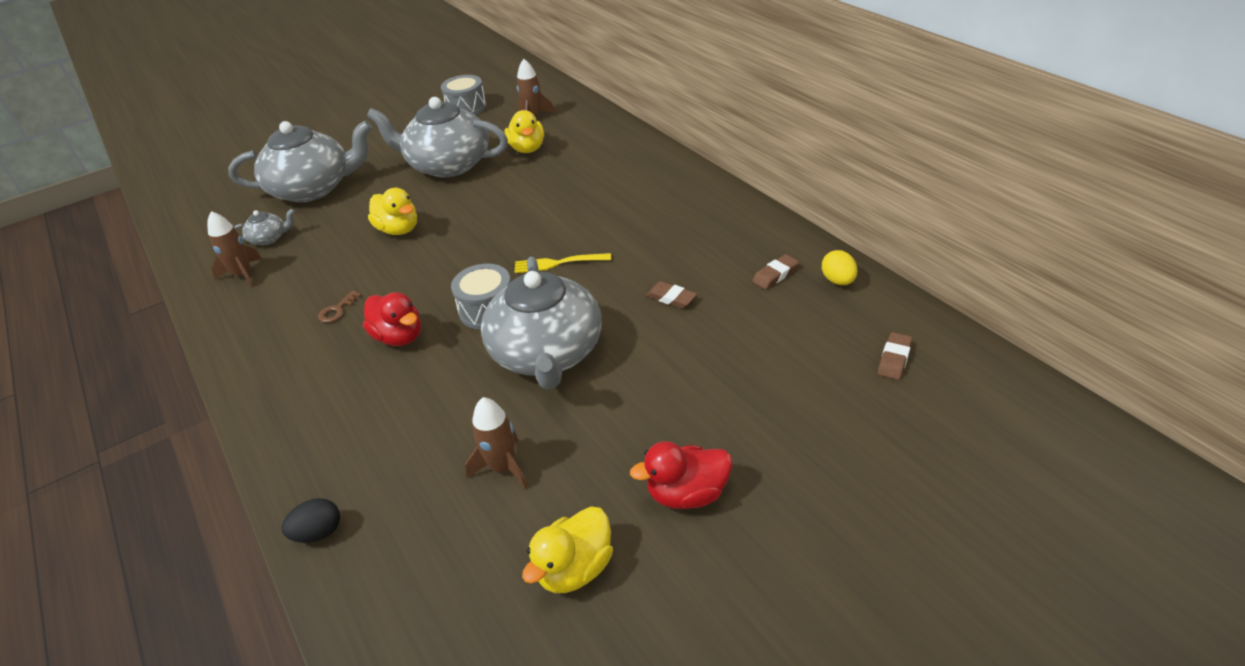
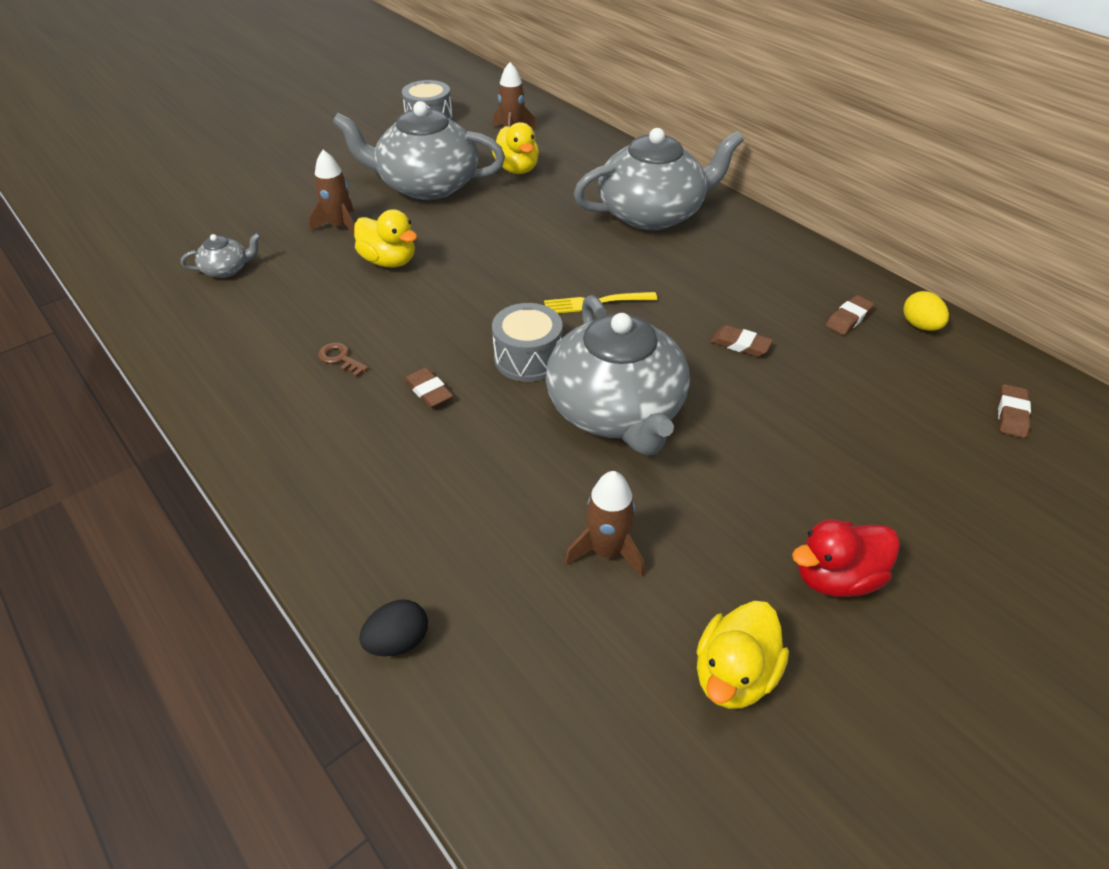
camera: 10 degrees left, 5 degrees up
(243, 275) = (205, 314): brown rocket -> brown rocket (340, 226)
(313, 188) = (266, 209): grey teapot -> grey teapot (652, 213)
(337, 310) = (340, 358): brown key -> brown key turned 105 degrees clockwise
(399, 337) = (428, 391): red duck -> brown eraser

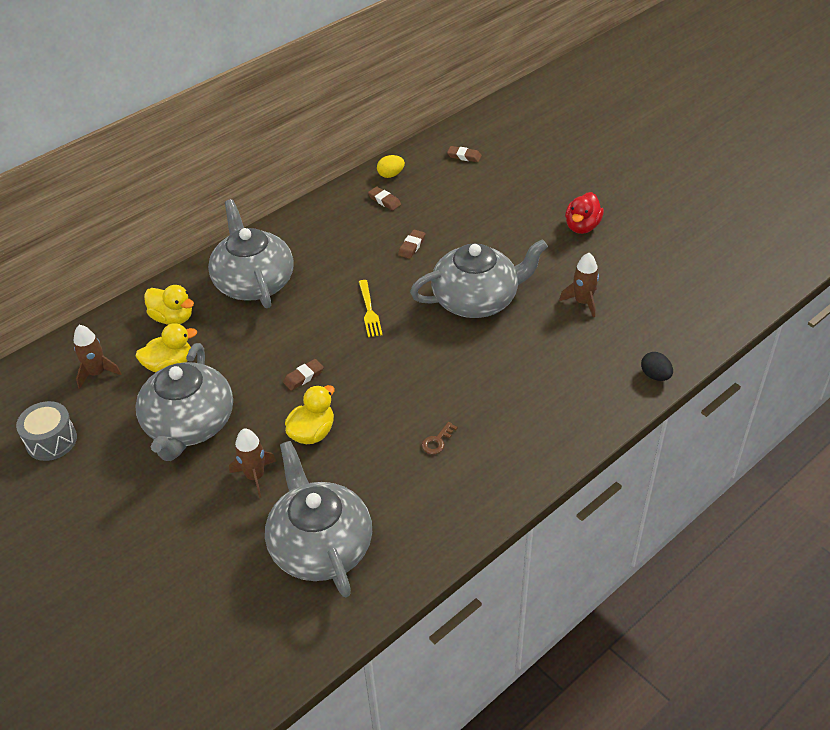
camera: 90 degrees left, 0 degrees up
(227, 269) = (320, 545): grey teapot -> grey teapot, size x2.38
(428, 391) = (467, 388): brown eraser -> brown eraser (303, 377)
(528, 358) = (431, 341): grey drum -> none
(733, 674) = (642, 262): yellow duck -> yellow duck (173, 318)
(836, 577) = (582, 226): red duck -> red duck turned 45 degrees clockwise

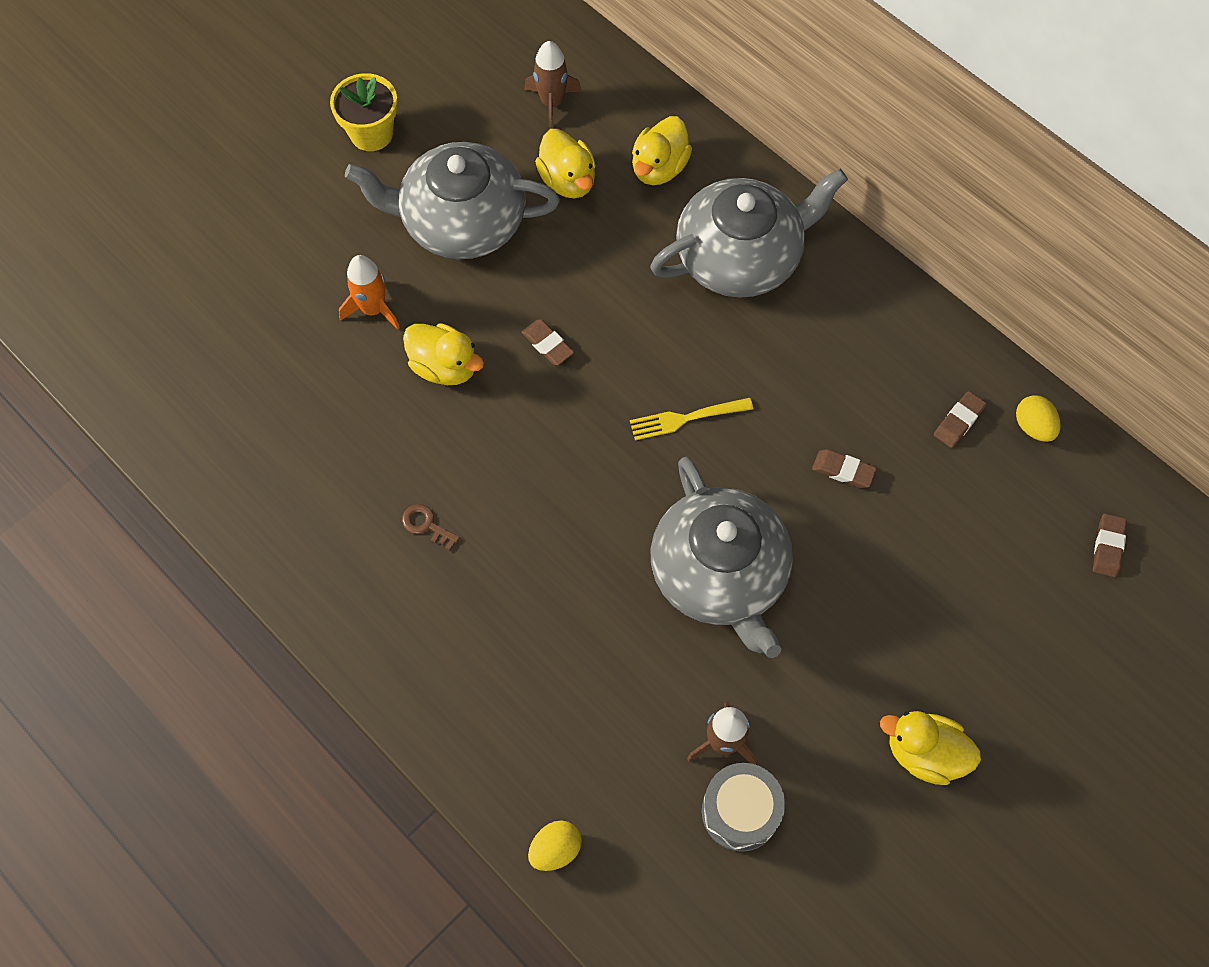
camera: 85 degrees right, 20 degrees up
(51, 441) = (438, 80): grey drum -> grey drum (740, 811)
(89, 482) = (371, 133): none -> yellow flower pot
(255, 476) = (373, 309): brown rocket -> orange rocket
(320, 545) = (262, 395): grey teapot -> none
(582, 226) = (924, 753): red duck -> yellow duck
(655, 375) = (555, 849): black egg -> yellow egg

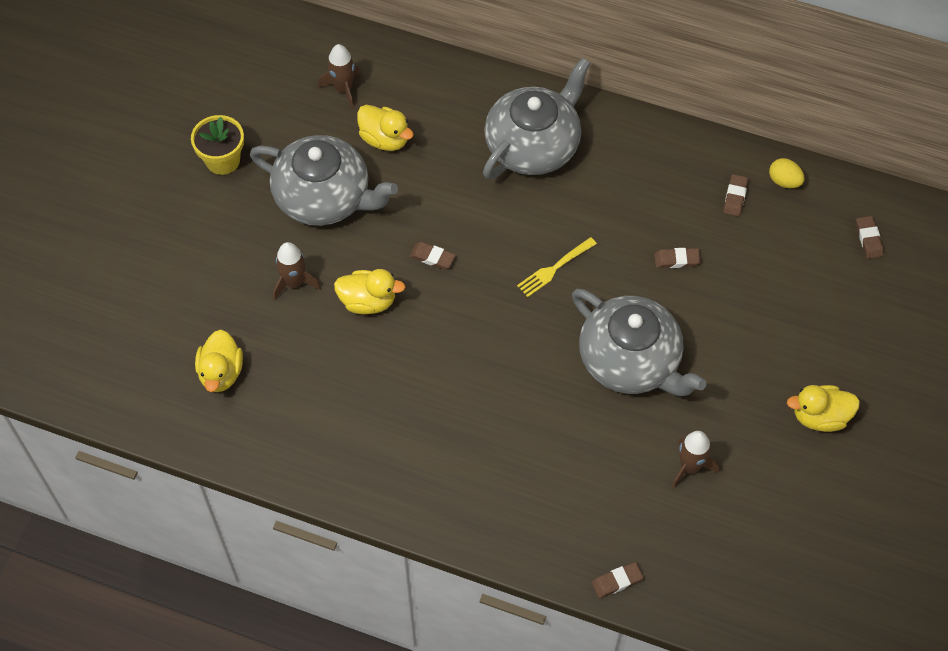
camera: 25 degrees left, 5 degrees down
(373, 309) = (294, 282): orange rocket -> brown rocket
(426, 525) = (414, 412): brown key -> none
(461, 222) = (324, 197): grey teapot -> grey teapot turned 135 degrees counterclockwise
(555, 849) = (617, 581): yellow egg -> brown eraser
(659, 168) = (444, 106): yellow duck -> yellow duck (221, 373)
(740, 811) = (723, 504): grey drum -> none

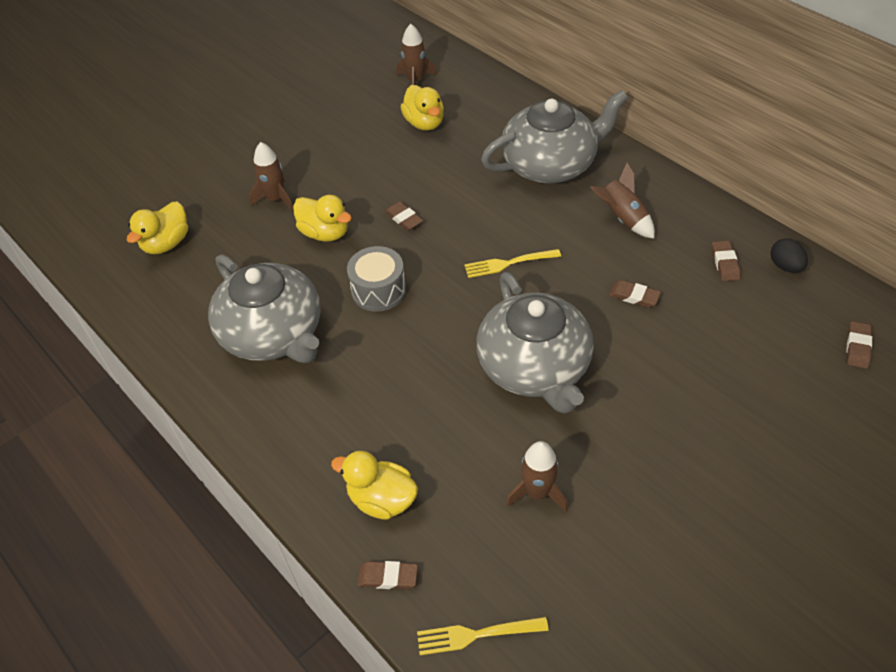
camera: 30 degrees right, 10 degrees down
(223, 160) = (287, 100): yellow flower pot -> none
(324, 197) = (345, 147): grey teapot -> grey teapot (273, 333)
(456, 341) = (378, 290): none -> grey drum
(629, 182) = (623, 218): none -> brown rocket
(704, 592) = (476, 635): none -> yellow fork
(735, 197) = (725, 263): brown eraser -> brown eraser turned 45 degrees counterclockwise
(784, 181) = (785, 266): yellow egg -> black egg
(820, 417) = (714, 501): yellow duck -> yellow duck (382, 499)

